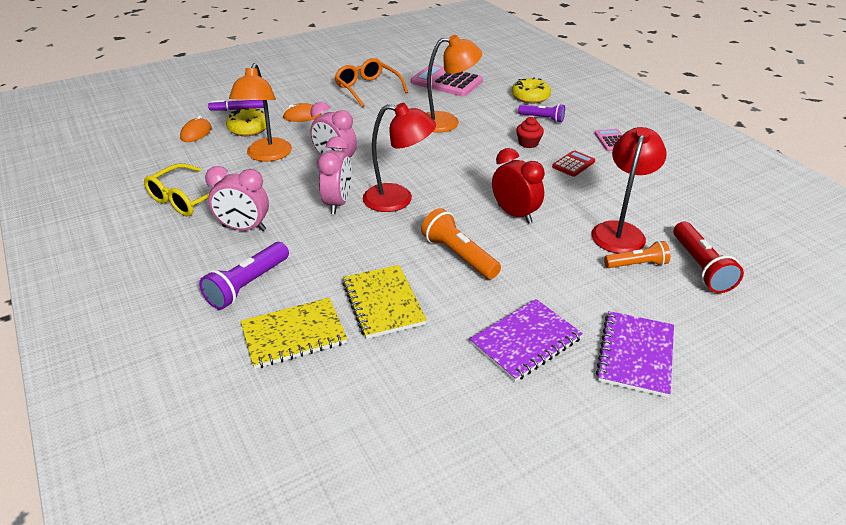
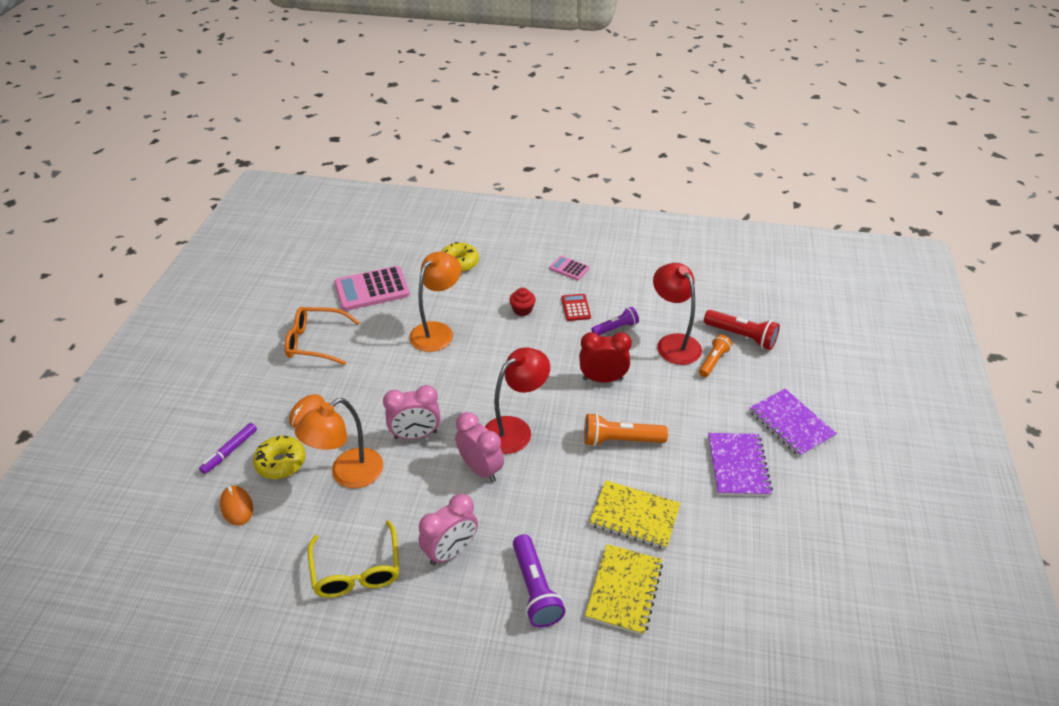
camera: 50 degrees left, 5 degrees up
(267, 155) = (348, 475): orange lamp -> orange lamp turned 90 degrees clockwise
(542, 118) = (498, 279): purple flashlight -> purple flashlight (616, 328)

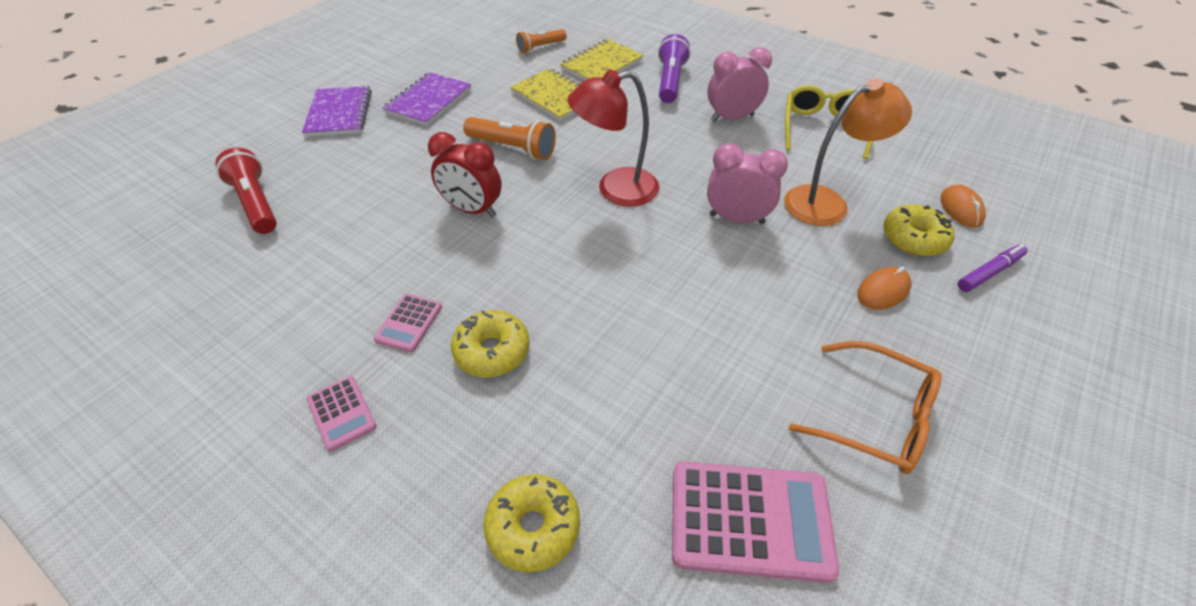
camera: 155 degrees left, 5 degrees up
(437, 331) = (652, 361): orange lamp -> none
(480, 469) = (675, 166): pink clock -> none
(522, 310) = (492, 351): red cupcake -> yellow donut
(575, 308) = (409, 323): red calculator -> pink calculator
(616, 328) = (388, 268): purple flashlight -> none
(673, 343) = (342, 223): red lamp -> none
(713, 361) = (327, 187): orange flashlight -> orange flashlight (540, 47)

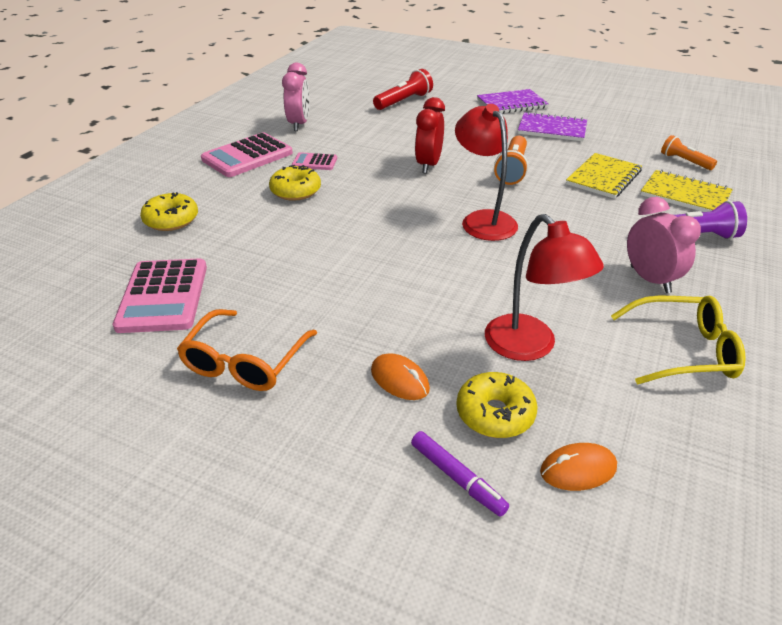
camera: 80 degrees right, 10 degrees down
(341, 413) = (247, 156): pink calculator -> pink calculator, size x1.92
(736, 219) = (473, 286): pink clock -> pink clock (299, 124)
(827, 202) = (529, 347): orange lamp -> red lamp

